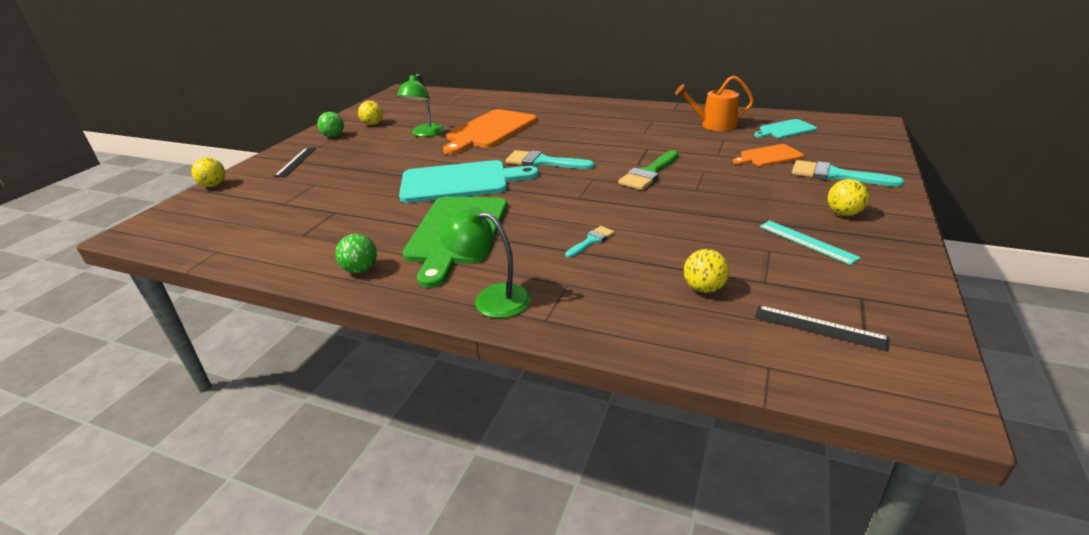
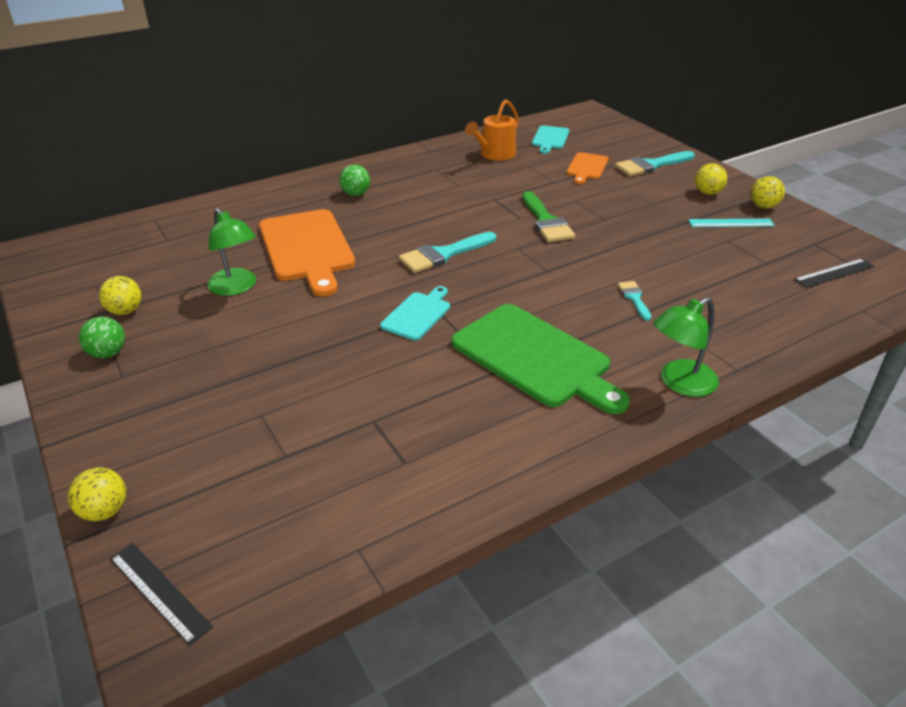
camera: 55 degrees left, 5 degrees up
(296, 161) = (148, 410): black ruler -> black ruler (159, 591)
(360, 269) = (544, 441): green ball -> green ball (356, 194)
(460, 182) = (418, 314): turquoise cutting board -> turquoise cutting board, size x0.52
(704, 288) = (754, 287): yellow ball -> yellow ball (763, 206)

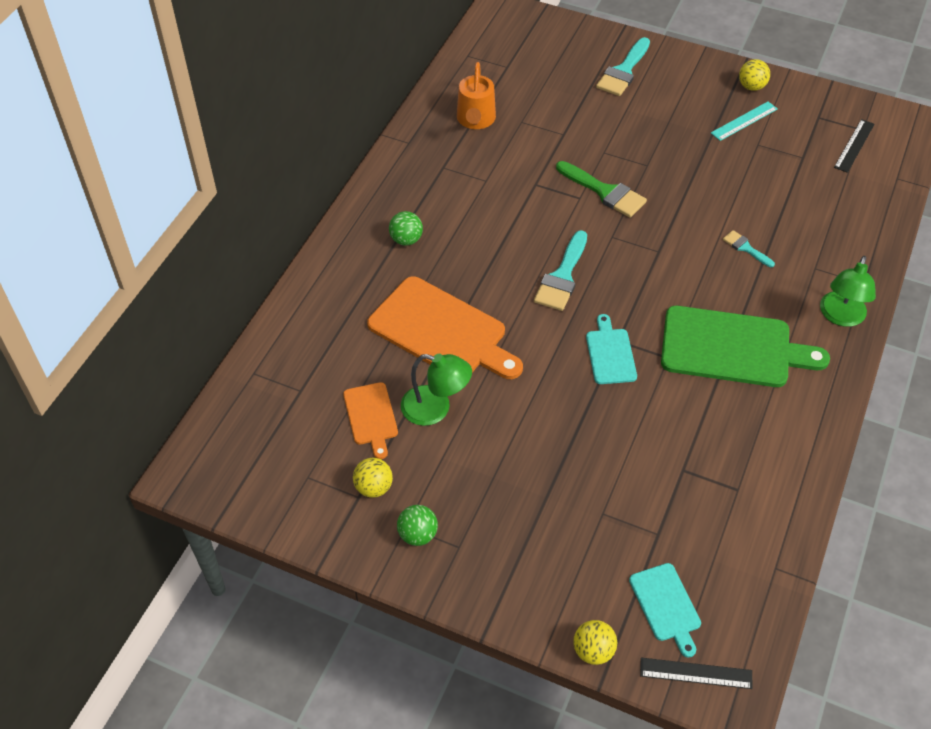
camera: 35 degrees left, 15 degrees up
(550, 139) = (503, 71): turquoise cutting board -> turquoise cutting board (666, 605)
(587, 167) = (573, 100): orange cutting board -> orange cutting board (371, 417)
(707, 193) = (697, 89): yellow ball -> none

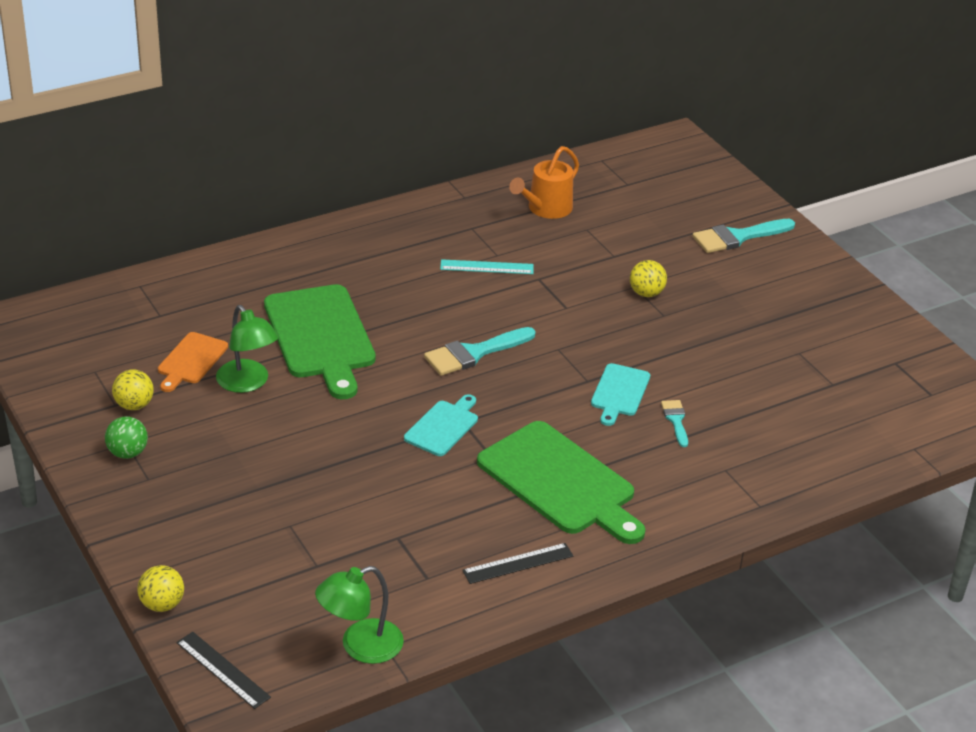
camera: 35 degrees right, 15 degrees down
(406, 239) = (373, 261): green ball -> none
(442, 331) = (320, 336): orange cutting board -> green cutting board
(604, 192) = (595, 314): green brush -> none
(666, 605) = (259, 614): turquoise cutting board -> turquoise cutting board (619, 392)
(744, 121) = (810, 329): turquoise ruler -> turquoise ruler (487, 267)
(751, 86) = (855, 307): yellow ball -> yellow ball (646, 293)
(840, 316) = (699, 517): green lamp -> green lamp (360, 646)
(854, 145) = (902, 402): black ruler -> black ruler (518, 563)

